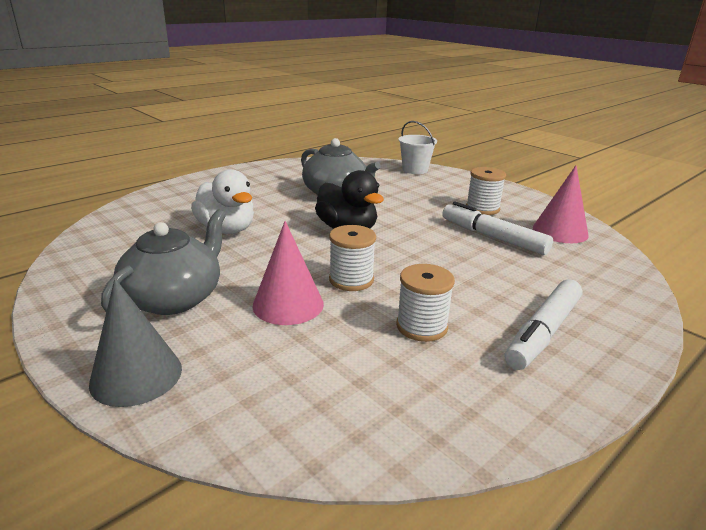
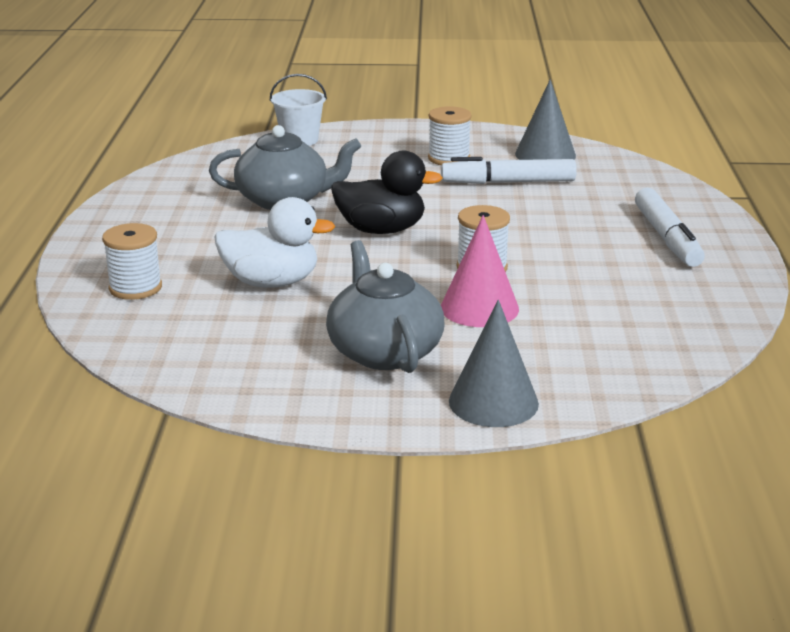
camera: 45 degrees left, 0 degrees up
(421, 326) = (595, 273): white spool -> white spool (135, 288)
(560, 231) = (545, 155): pink cone -> grey cone

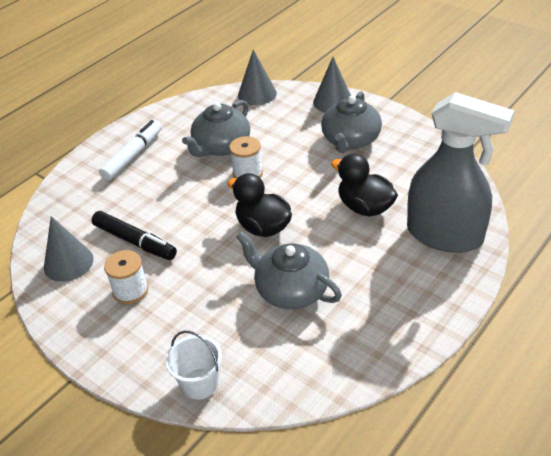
camera: 140 degrees left, 15 degrees up
(135, 288) = (445, 235): white spool -> grey spray bottle
(271, 282) = (365, 207): white duck -> black duck
(479, 308) = (281, 148): pink cone -> none
(508, 182) = (134, 241): white marker -> black marker
(570, 282) = (221, 146): none -> grey teapot
(647, 368) = (257, 94): none -> grey cone

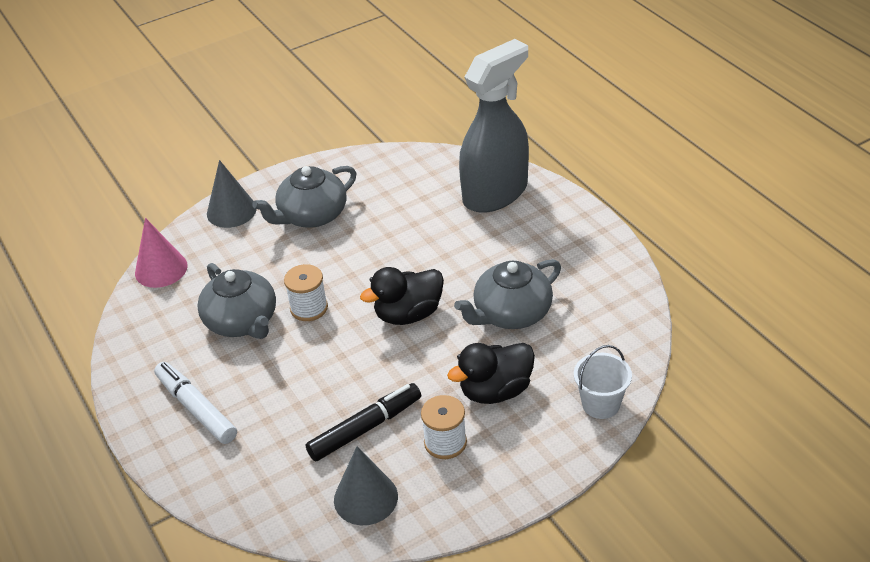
camera: 70 degrees left, 0 degrees up
(257, 94) = (161, 269): grey cone -> pink cone
(350, 140) = (312, 215): grey teapot -> grey teapot turned 105 degrees clockwise
(365, 207) = (425, 233): black duck -> black duck (495, 391)

